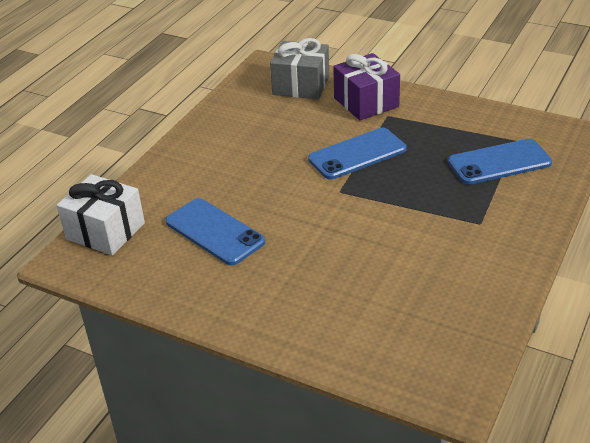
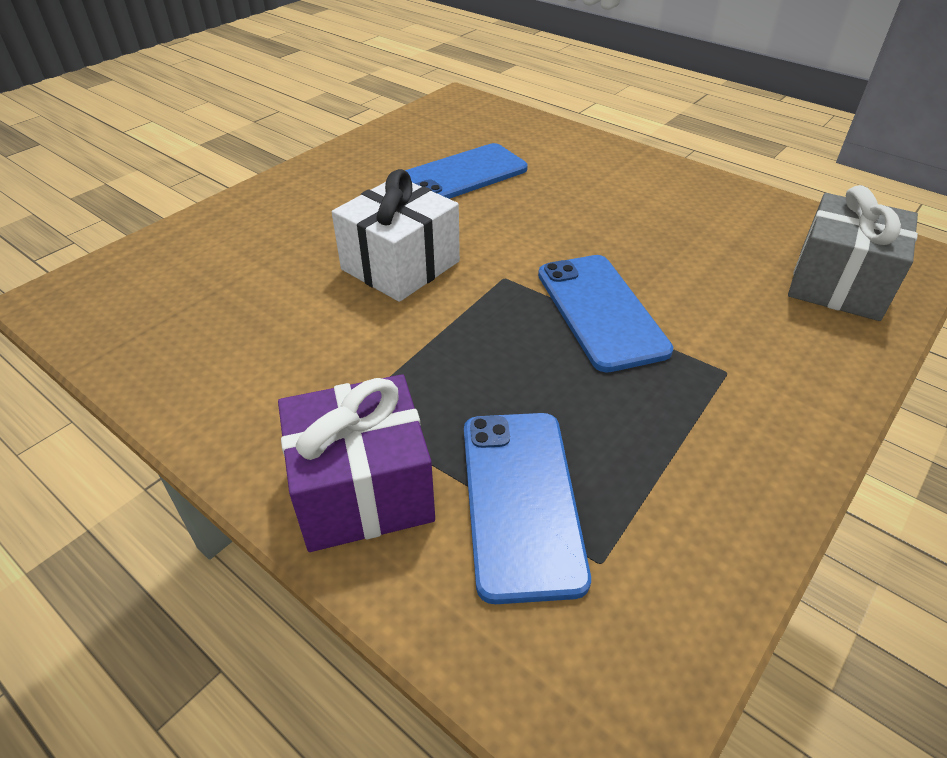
camera: 100 degrees right, 5 degrees up
(105, 231) = (496, 118): white gift -> white gift (400, 265)
(366, 102) = (779, 352): purple gift -> purple gift (362, 490)

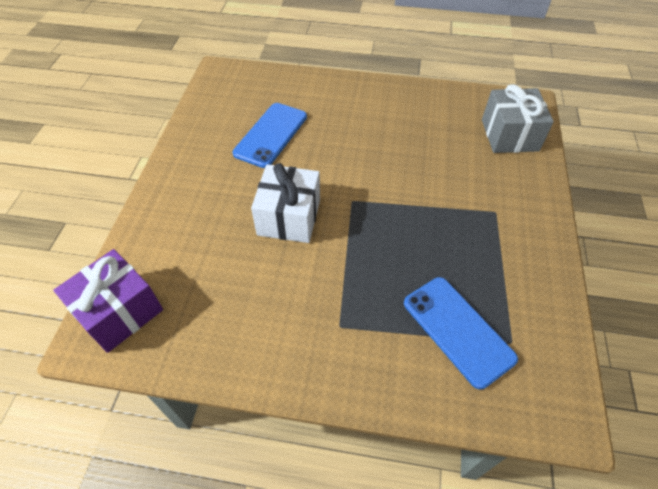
camera: 30 degrees left, 10 degrees up
(362, 490) = (383, 365): purple gift -> purple gift (119, 312)
(600, 311) = (415, 201): blue phone -> none

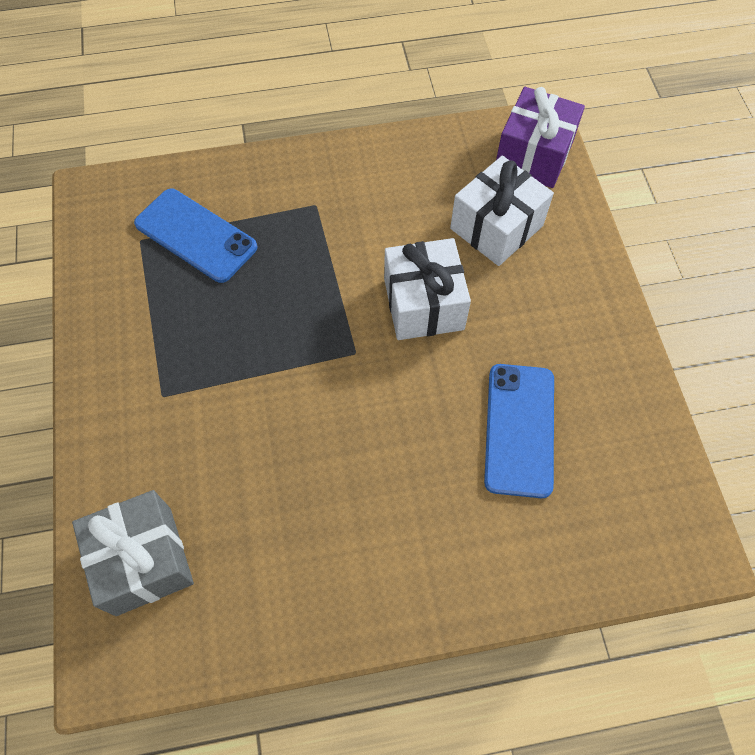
camera: 160 degrees right, 10 degrees up
(199, 256) = (496, 227): none -> white gift

